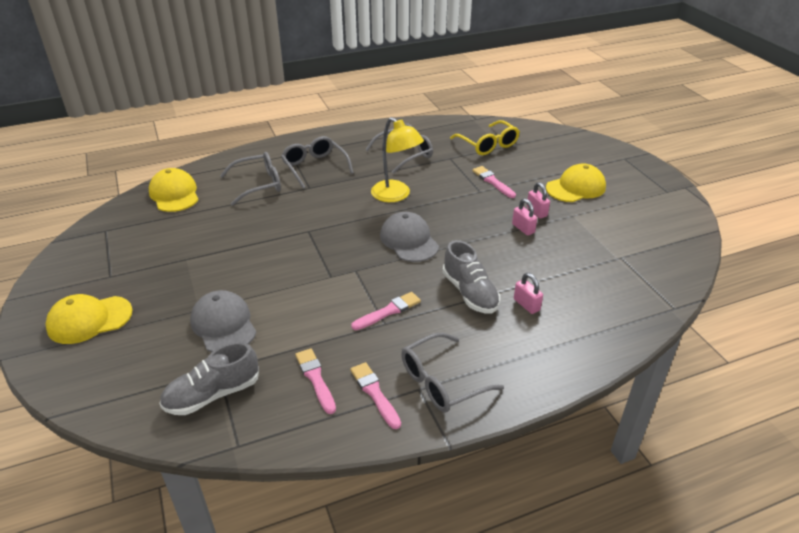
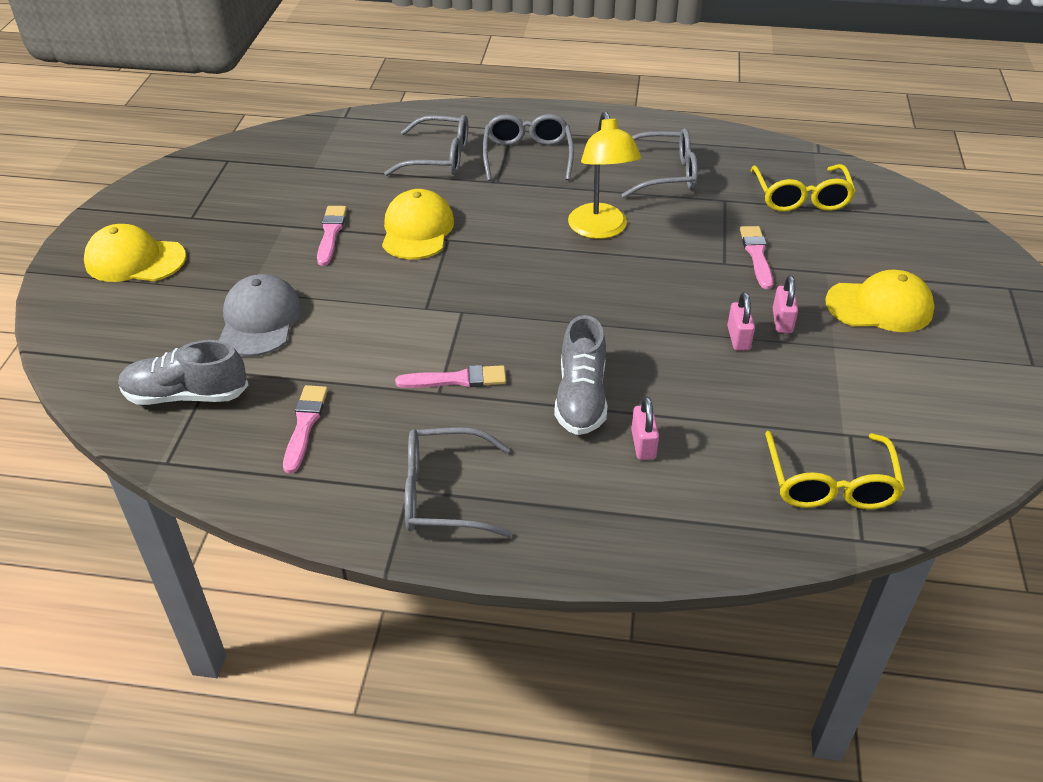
camera: 30 degrees right, 5 degrees up
(174, 194) = (333, 139): yellow cap -> yellow cap (417, 230)
(375, 393) = (354, 472): pink brush -> pink brush (331, 233)
(409, 240) = (563, 297): grey cap -> none
(635, 286) = (830, 484): none -> yellow glasses

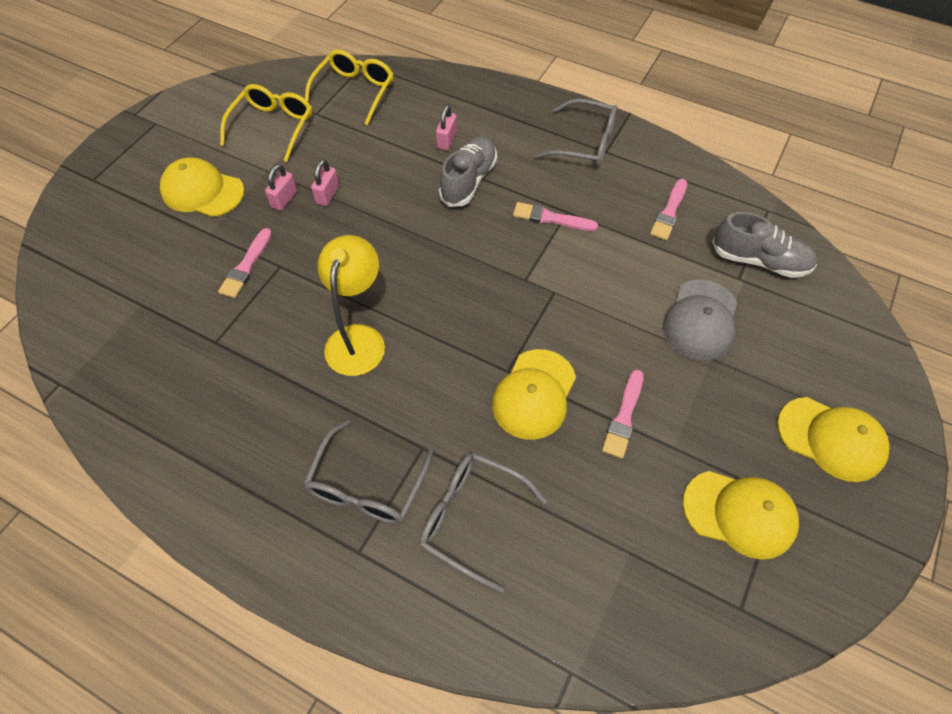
camera: 160 degrees left, 15 degrees up
(225, 201) = (740, 513): none -> yellow cap
(665, 174) = (241, 400): grey glasses -> none
(801, 198) = (144, 322): yellow glasses -> yellow glasses (273, 126)

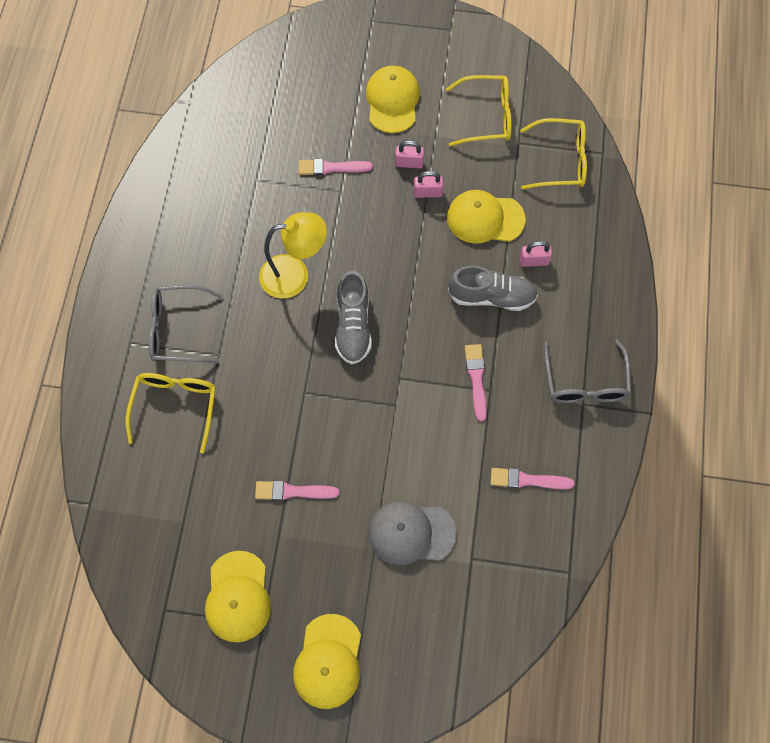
camera: 70 degrees right, 10 degrees up
(471, 518) = (175, 406): grey glasses -> yellow glasses
(534, 394) = (290, 418): yellow cap -> yellow cap (485, 218)
(759, 261) = (500, 573): grey shoe -> grey shoe (353, 326)

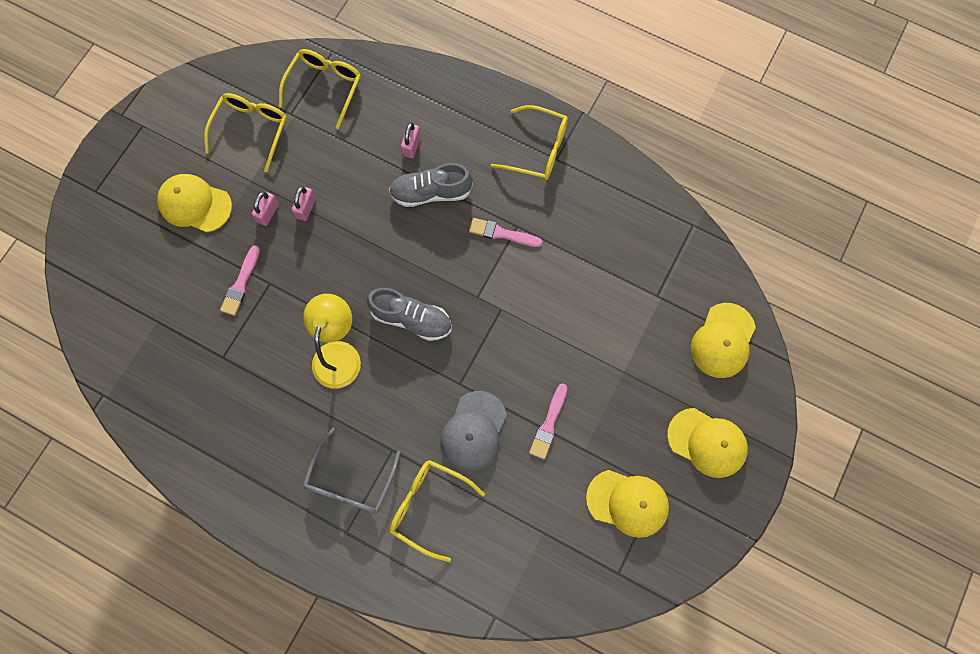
camera: 70 degrees left, 5 degrees up
(411, 533) = (620, 336): grey cap -> grey cap (473, 431)
(485, 218) = (353, 170): yellow cap -> yellow cap (723, 341)
(491, 296) = (431, 193): grey shoe -> grey shoe turned 120 degrees counterclockwise
(527, 480) = (606, 227): pink brush -> none
(585, 382) = (538, 150): grey glasses -> yellow glasses

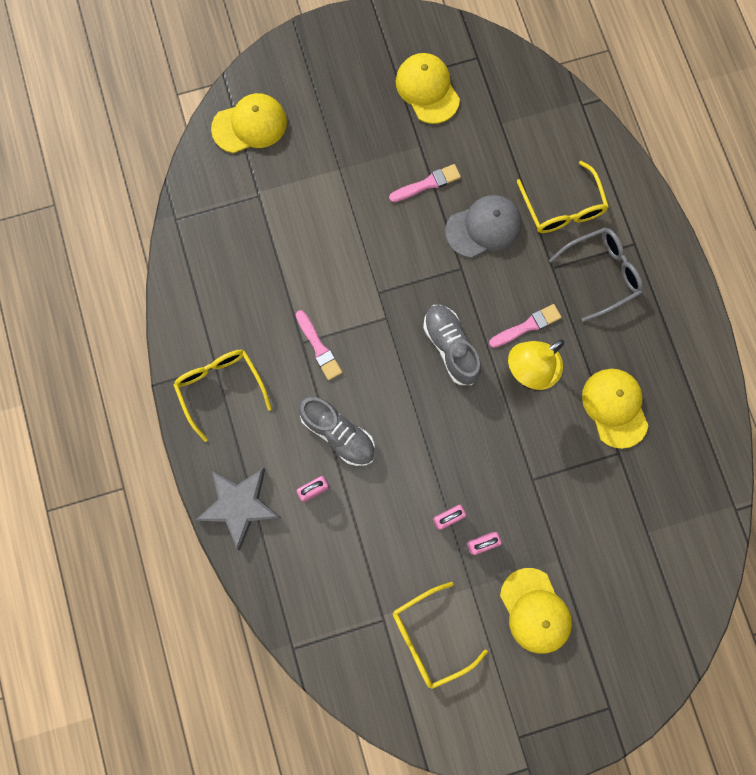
camera: 135 degrees left, 5 degrees up
(241, 283) = (555, 501): pink brush -> pink brush (527, 326)
(325, 87) = (331, 618): yellow glasses -> none
(449, 96) = (239, 505): none -> grey star
(707, 442) = (335, 76): yellow cap -> yellow cap (615, 407)

